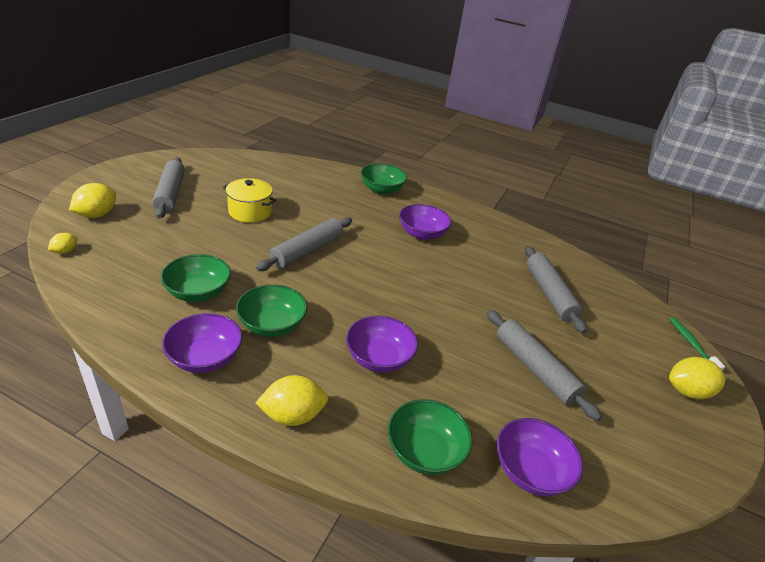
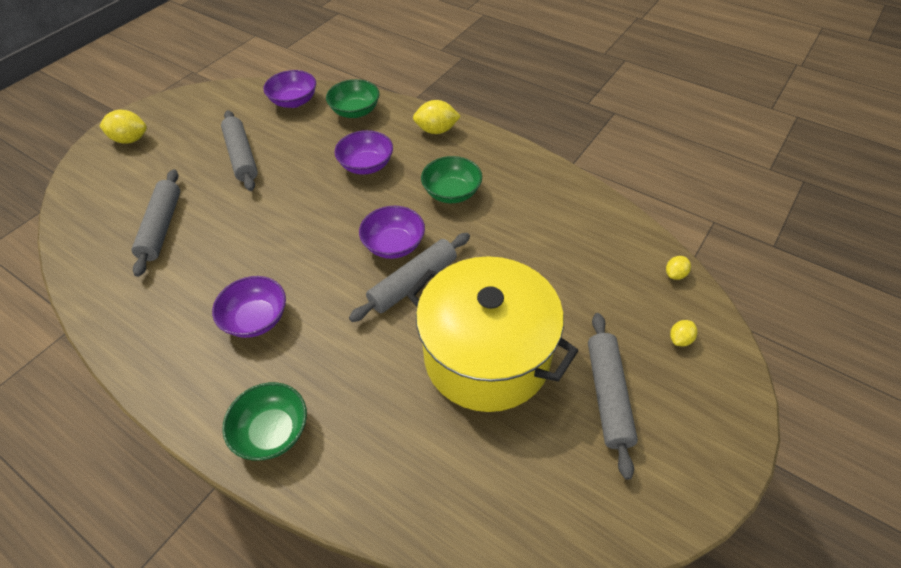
camera: 165 degrees left, 15 degrees up
(97, 215) = (680, 339): yellow lemon -> yellow lemon, size x0.55
(198, 292) = (522, 225): green bowl -> none
(205, 358) = (502, 166): purple bowl -> purple bowl (394, 245)
(250, 212) = (487, 356): yellow pot -> yellow pot, size x2.10
(691, 344) = (73, 175): green toothbrush -> none

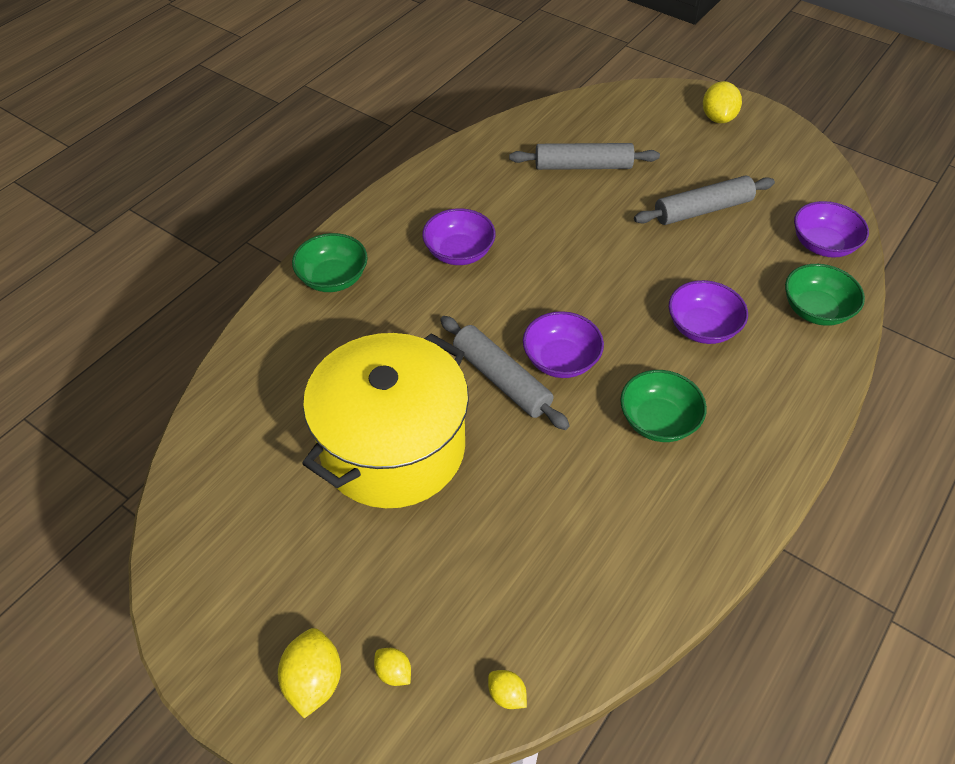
camera: 90 degrees right, 0 degrees up
(436, 130) = (791, 405): yellow lemon -> yellow lemon (314, 681)
(608, 395) = (325, 567): grey rolling pin -> none

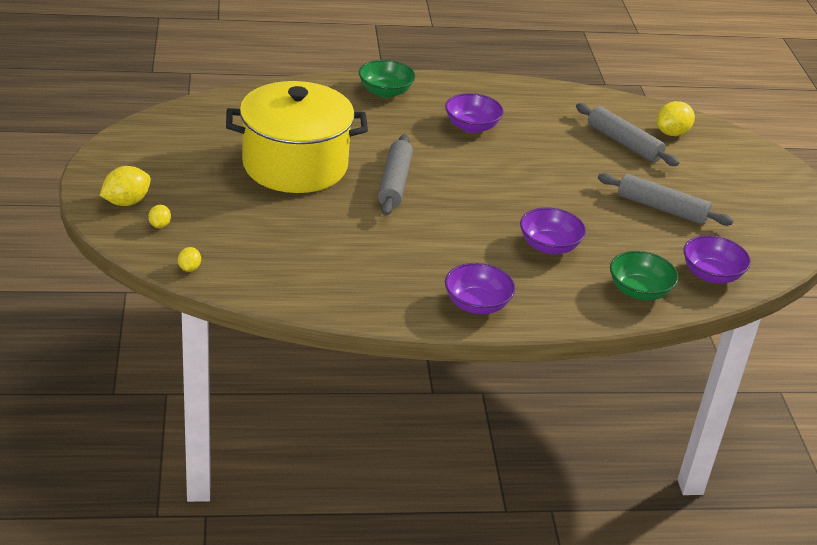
camera: 45 degrees right, 15 degrees down
(561, 360) = (440, 199): purple bowl -> purple bowl (477, 304)
(658, 421) = (444, 255): green bowl -> none
(718, 118) = (771, 182): yellow lemon -> yellow lemon (672, 133)

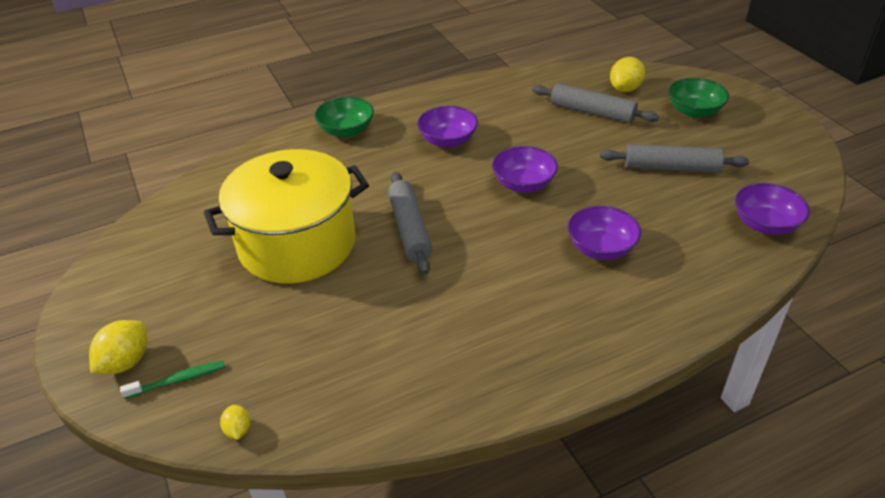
camera: 15 degrees left, 5 degrees up
(160, 225) = (178, 380): yellow lemon -> green toothbrush
(477, 304) = (577, 350): purple bowl -> purple bowl (523, 184)
(639, 291) = (717, 269): green bowl -> green bowl (694, 111)

